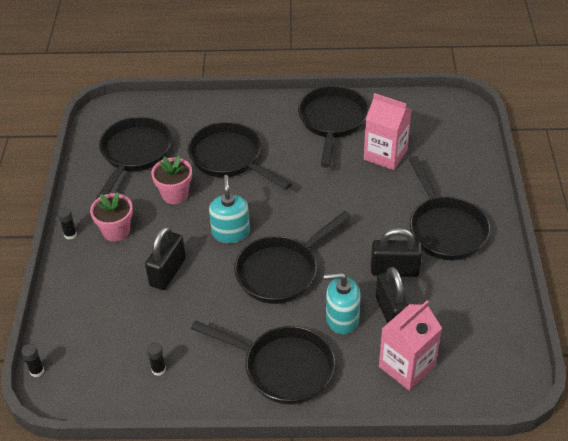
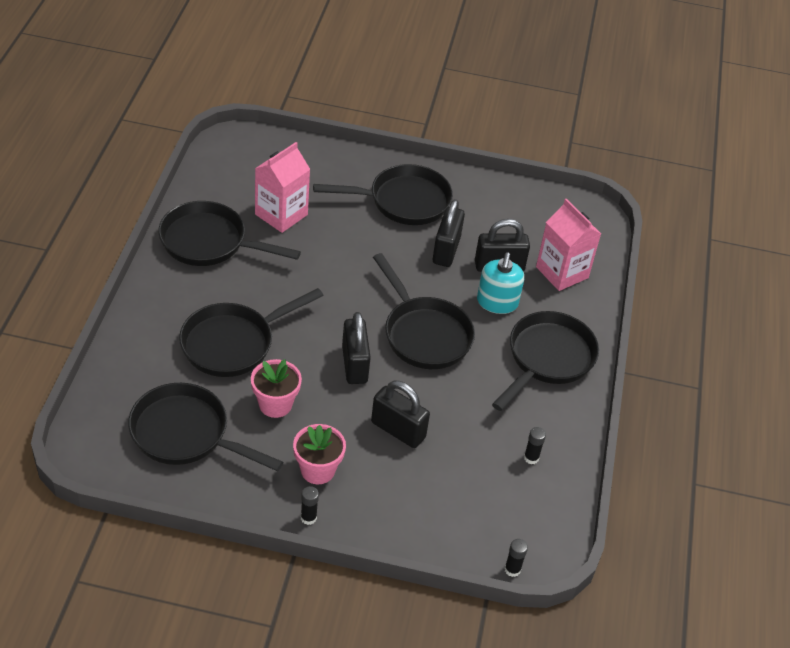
camera: 85 degrees left, 0 degrees up
(230, 232) = (354, 364): turquoise soap dispenser -> black padlock

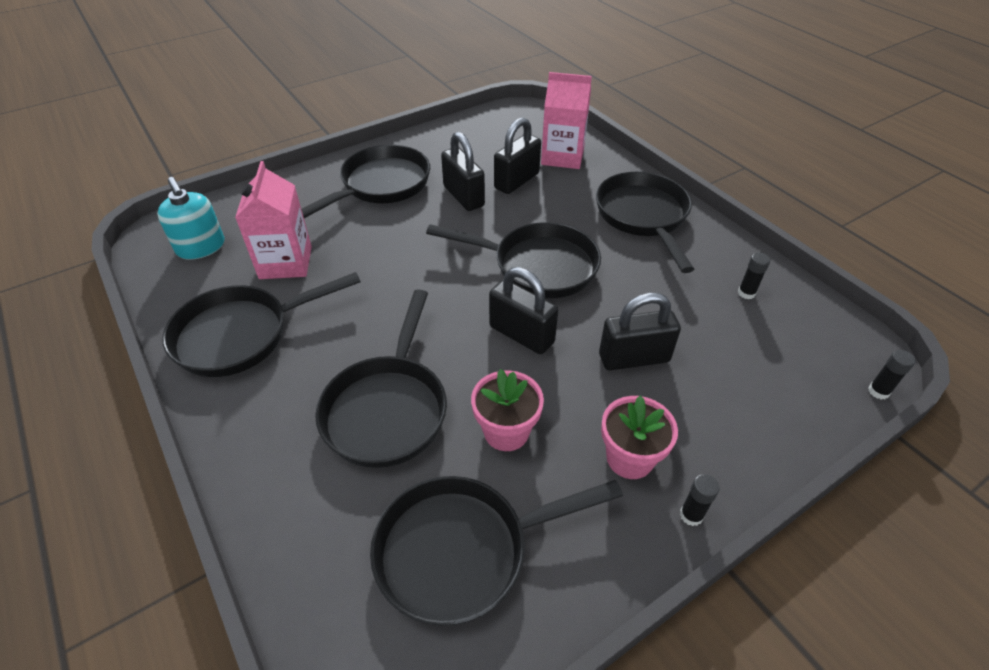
camera: 40 degrees left, 0 degrees up
(497, 302) = (553, 205): turquoise soap dispenser -> turquoise soap dispenser (201, 247)

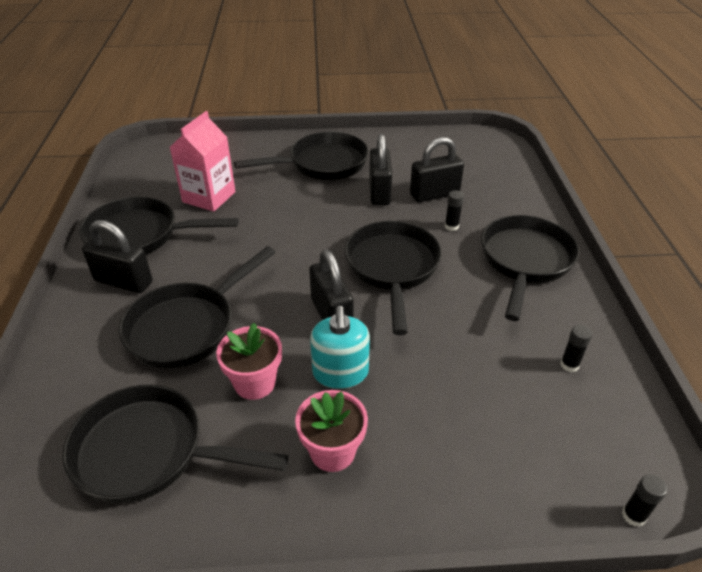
camera: 30 degrees right, 5 degrees down
(201, 247) = (165, 168): turquoise soap dispenser -> turquoise soap dispenser (340, 372)
(538, 266) = (392, 268): black pan -> black pan turned 135 degrees counterclockwise
(562, 156) = (493, 187): pink carton -> none
(634, 358) = (409, 374): black padlock -> black padlock (124, 281)
(691, 515) = (343, 524): black glue stick -> black glue stick (451, 226)

